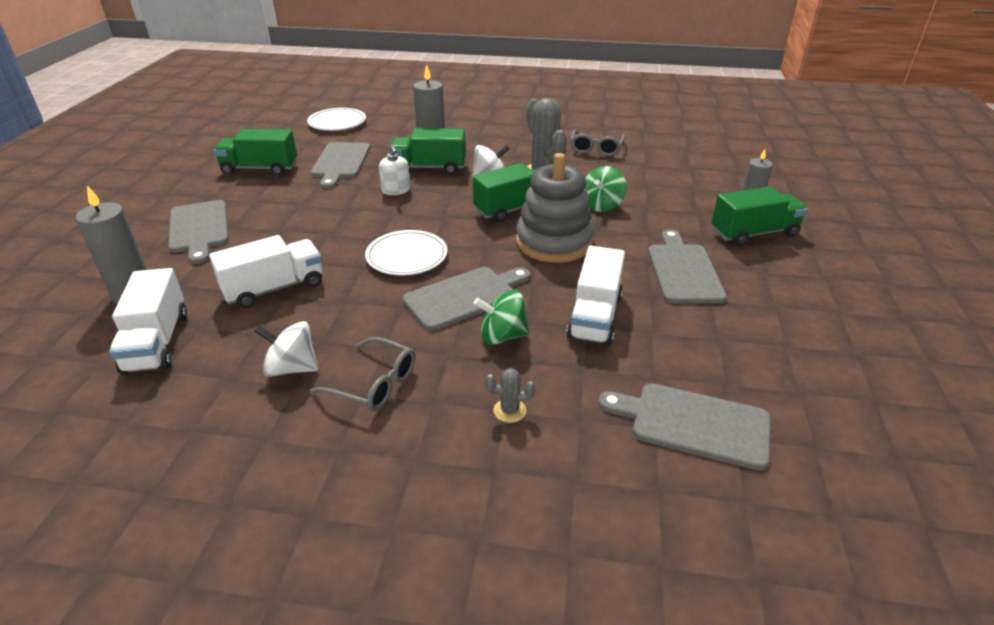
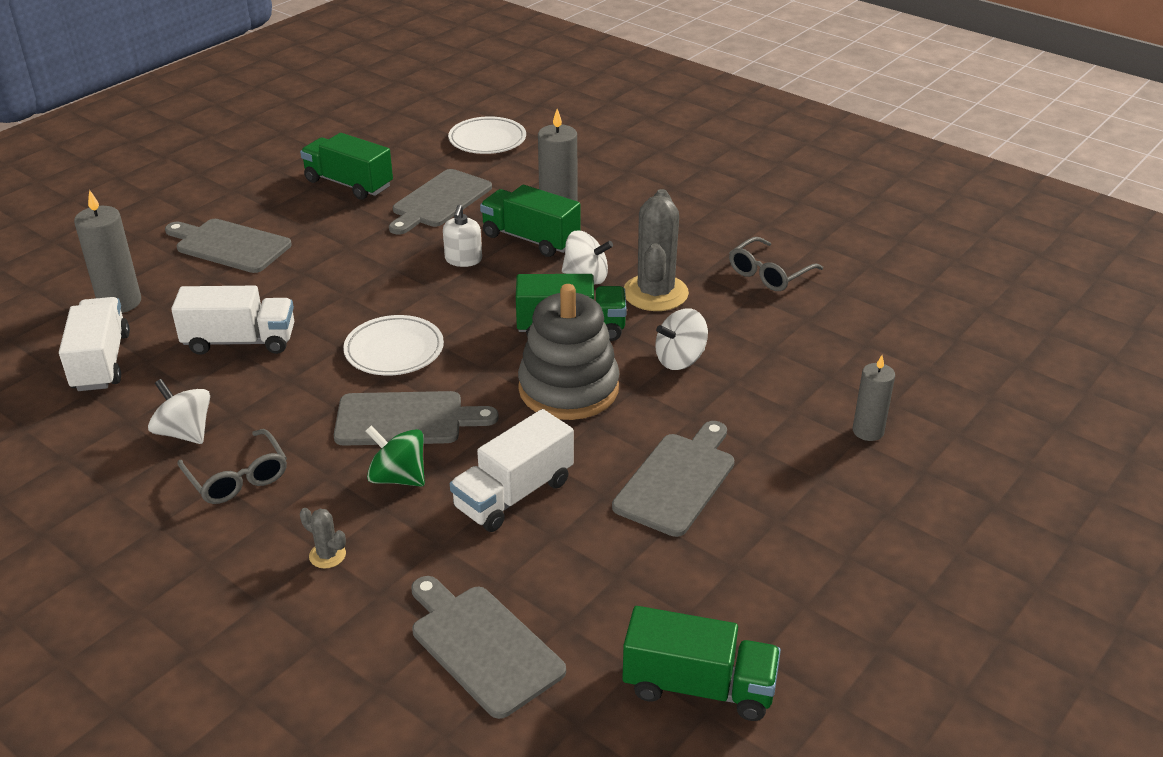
camera: 30 degrees right, 0 degrees up
(157, 342) = (101, 362): white truck -> white truck turned 150 degrees clockwise
(199, 229) = (229, 245): grey cutting board -> grey cutting board turned 105 degrees clockwise
(601, 205) = (680, 359): green spinning top -> white spinning top
(754, 233) = (830, 466): green truck -> green truck (699, 687)

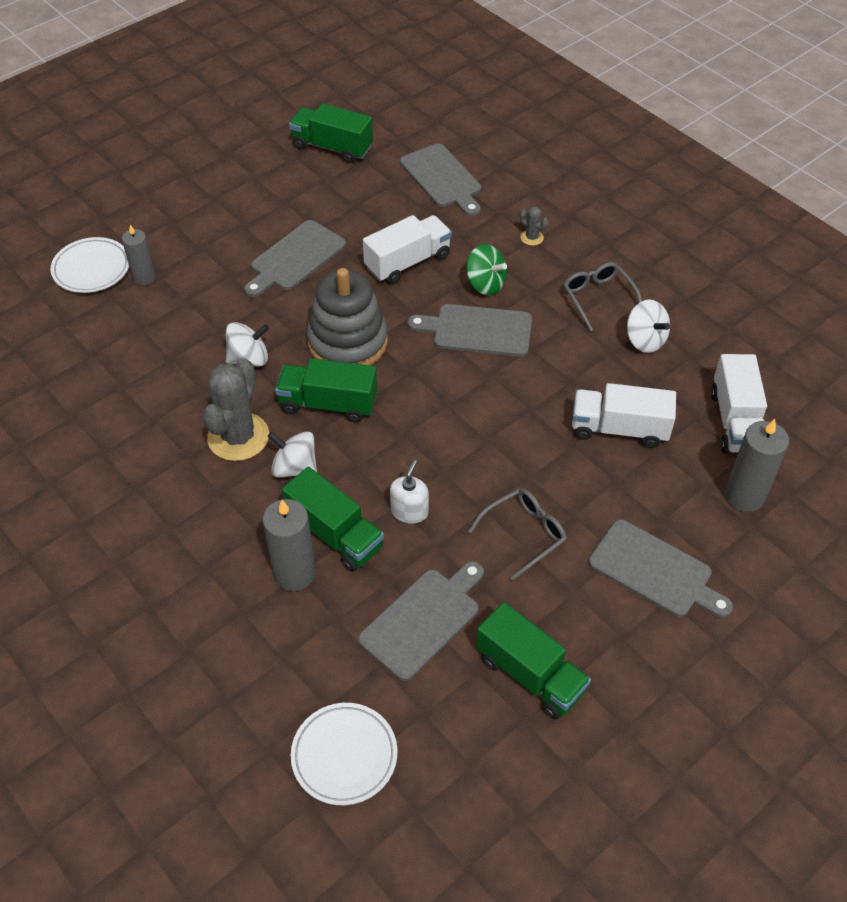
camera: 170 degrees left, 15 degrees up
(394, 350) = (484, 400): white plate -> white plate (91, 269)
(769, 274) = (121, 448): grey glasses -> grey glasses (524, 534)

